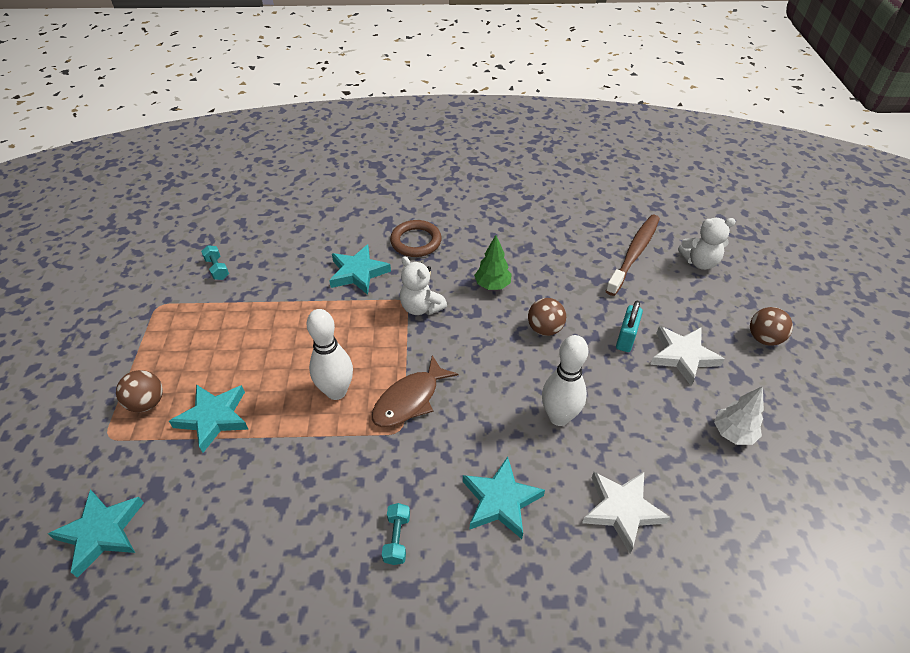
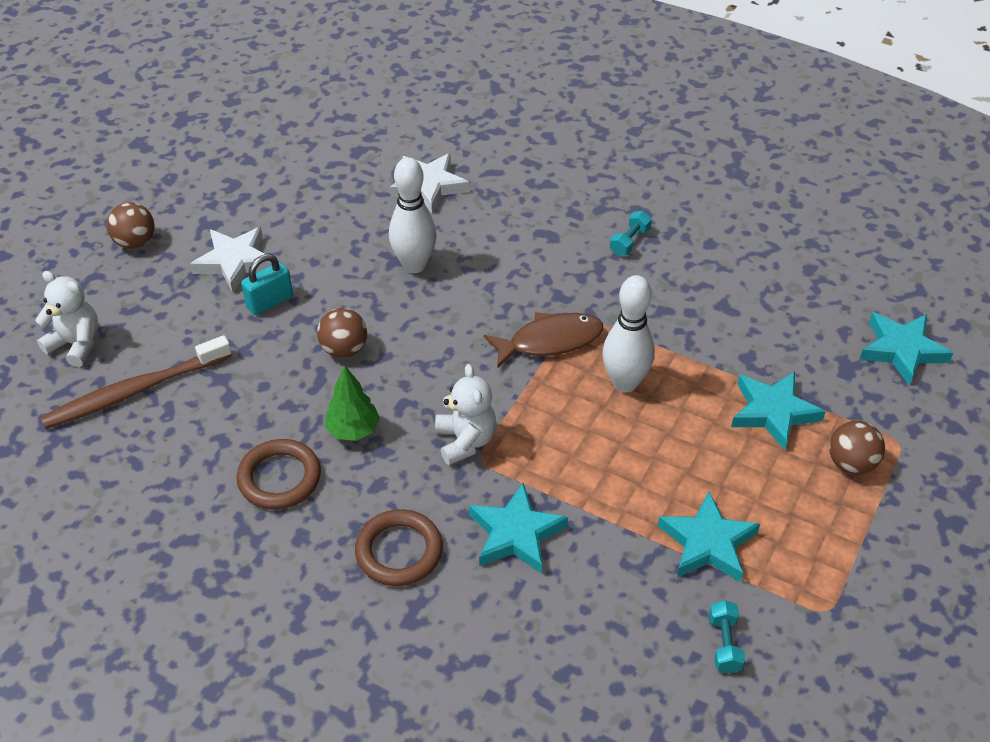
camera: 150 degrees left, 0 degrees up
(500, 500) = (523, 230): turquoise star -> turquoise star (707, 543)
(508, 247) = (279, 478): none -> brown ring
(733, 433) = (275, 191): white tree -> none

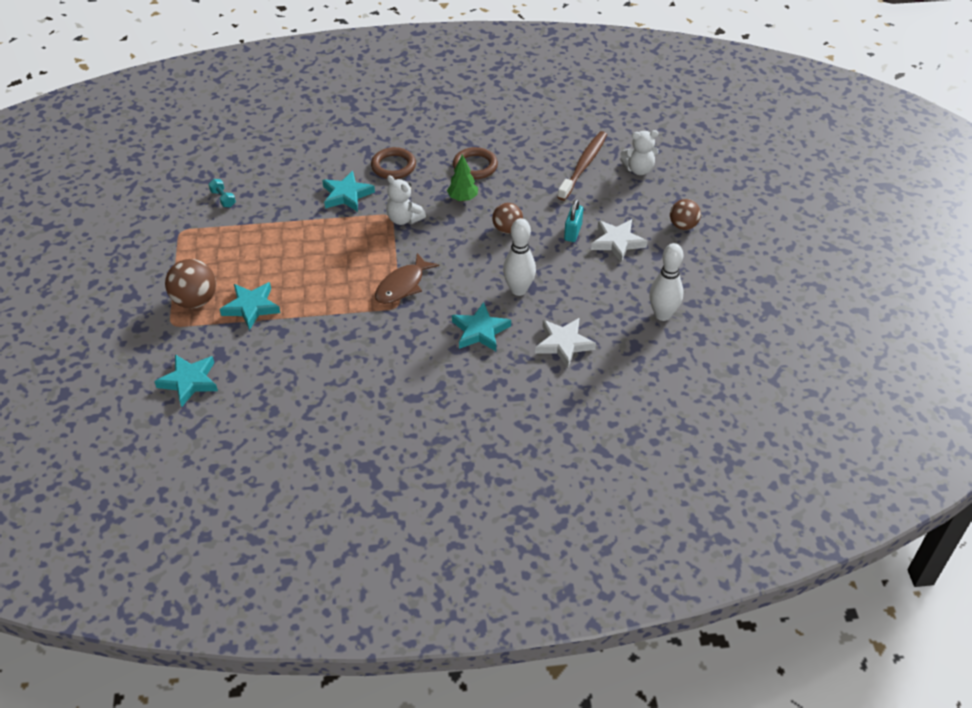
camera: 145 degrees right, 0 degrees up
(625, 383) = (344, 284): white bowling pin -> white bowling pin (662, 315)
(629, 241) = (403, 371): turquoise dumbbell -> none
(707, 543) = (253, 231): turquoise star -> turquoise star (480, 331)
(851, 463) = (195, 300): brown ball -> brown ball, size x1.51

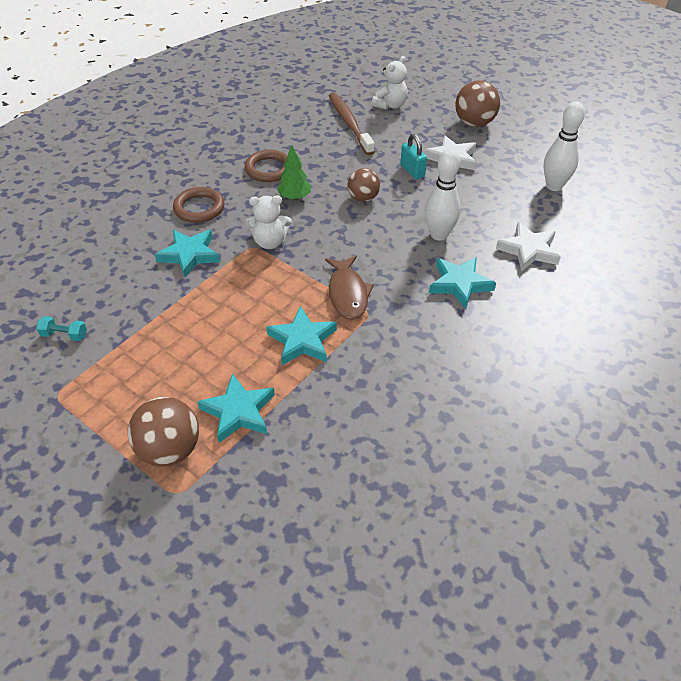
camera: 45 degrees left, 0 degrees up
(189, 381) = (278, 534): turquoise star -> turquoise star (302, 340)
(683, 226) = (474, 123): brown ball -> brown ball, size x1.51

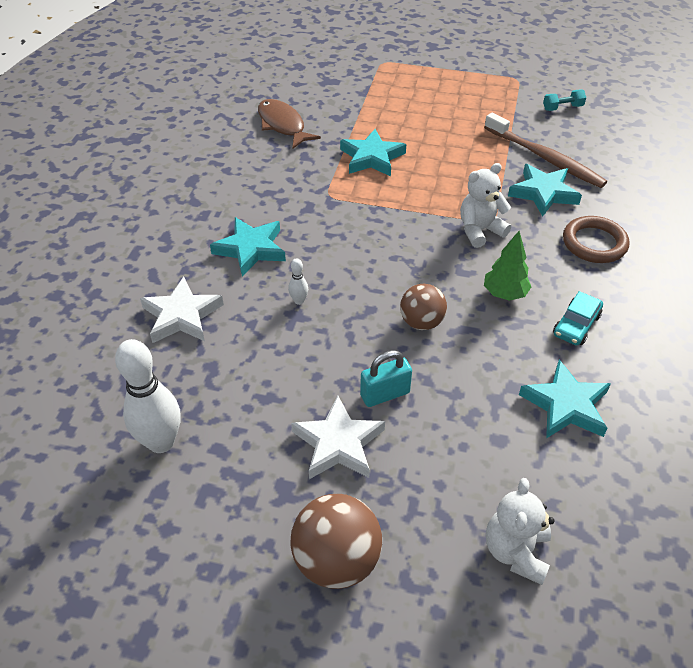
camera: 155 degrees right, 0 degrees up
(170, 450) = (408, 76): brown ball -> none
(238, 412) = (381, 104): turquoise star -> turquoise star (566, 405)
(269, 169) = (576, 325): brown ring -> turquoise car
(348, 294) = (360, 205): brown fish -> brown fish (283, 125)
(349, 123) = (547, 466): brown toothbrush -> brown toothbrush (545, 158)
(412, 171) = (385, 394): turquoise padlock -> turquoise padlock turned 60 degrees counterclockwise
(439, 235) = (299, 301): white bowling pin -> white bowling pin, size x0.44

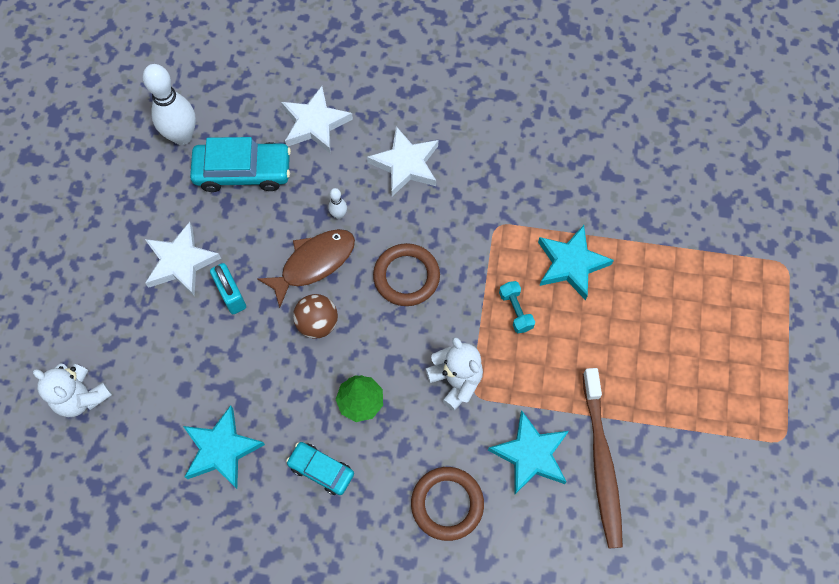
camera: 85 degrees right, 20 degrees up
(227, 381) = (243, 171): none -> turquoise car
(251, 249) = (405, 164): turquoise star -> white star
(283, 125) = (619, 165): brown fish -> brown fish (314, 263)
(336, 560) = (80, 270): brown ball -> none
(374, 255) = (406, 276): none -> brown ring
(515, 551) = (81, 397): white teddy bear -> white teddy bear turned 150 degrees counterclockwise
(545, 158) = (601, 462): brown toothbrush -> brown toothbrush turned 45 degrees counterclockwise
(562, 108) = (720, 496): turquoise dumbbell -> turquoise dumbbell (515, 311)

